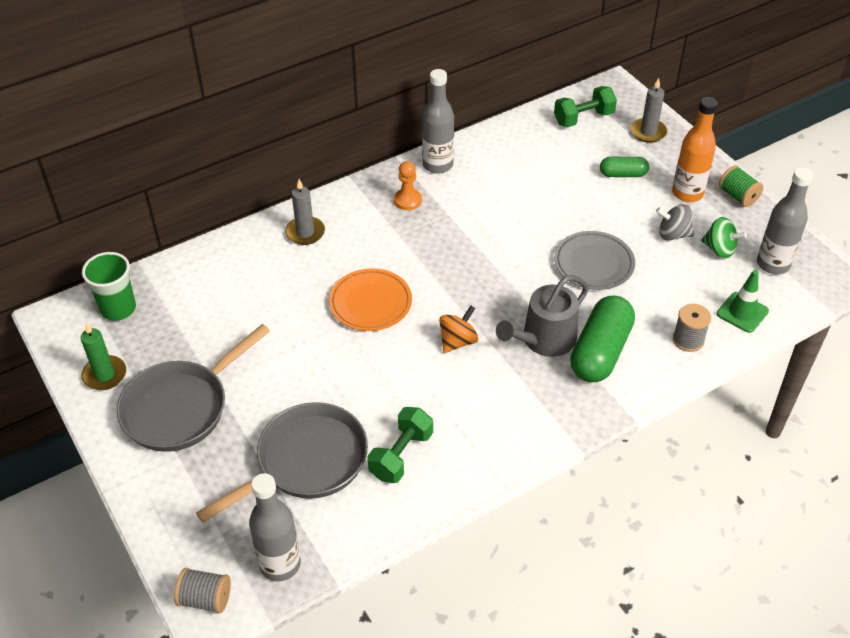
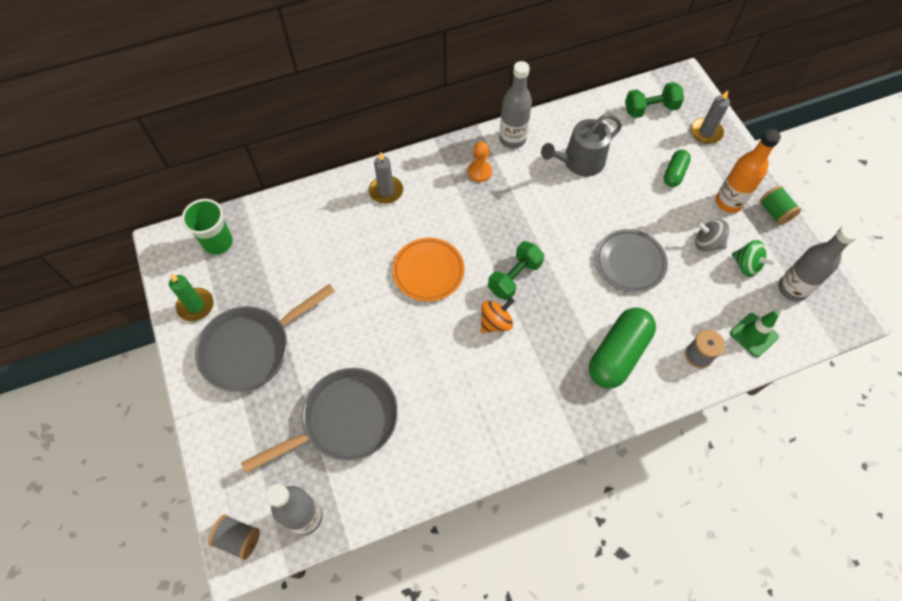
camera: 10 degrees right, 15 degrees up
(401, 455) = (425, 428): green dumbbell -> green dumbbell (514, 277)
(544, 340) = (571, 333): grey watering can -> grey watering can (579, 162)
(623, 174) = (674, 173): green capsule -> green capsule turned 75 degrees counterclockwise

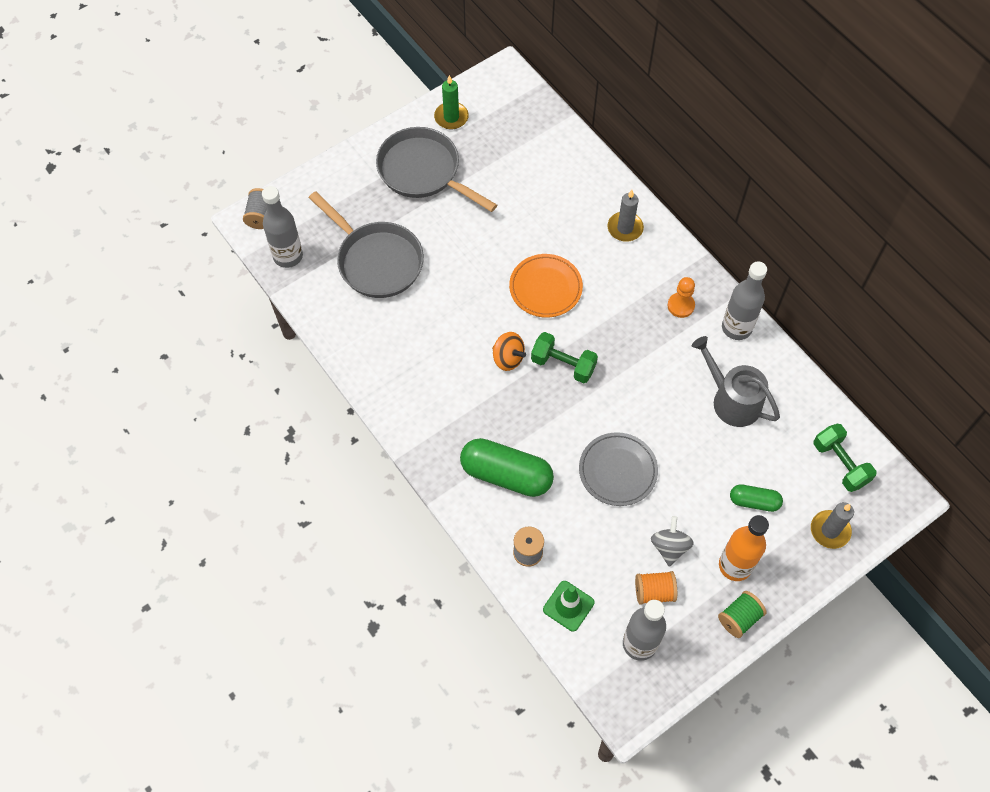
camera: 75 degrees right, 0 degrees up
(218, 243) = (519, 111): green cup -> none
(746, 265) = (654, 592): green spinning top -> orange spool

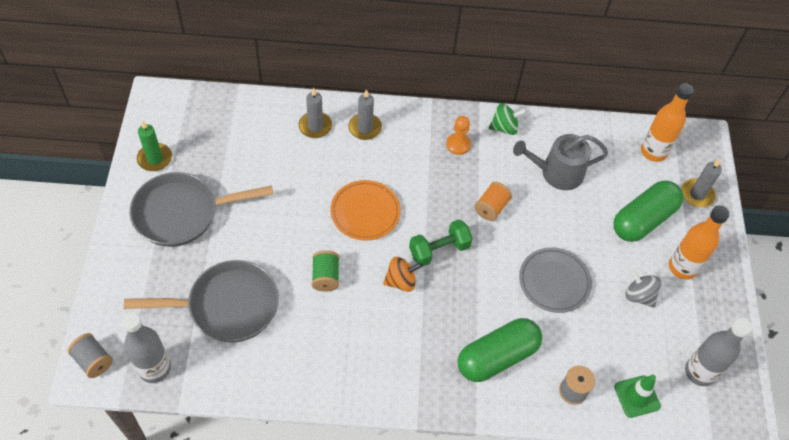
camera: 55 degrees left, 5 degrees down
(589, 194) = (315, 126): none -> grey candle
(654, 592) = (666, 332): orange spool -> orange spool (491, 208)
(736, 328) = (504, 127): grey bottle -> green spinning top
(739, 618) = (723, 295): green spool -> green spool (325, 277)
(754, 501) = (643, 219): green capsule -> green capsule, size x1.85
(840, 464) = (653, 152): green dumbbell -> orange bottle

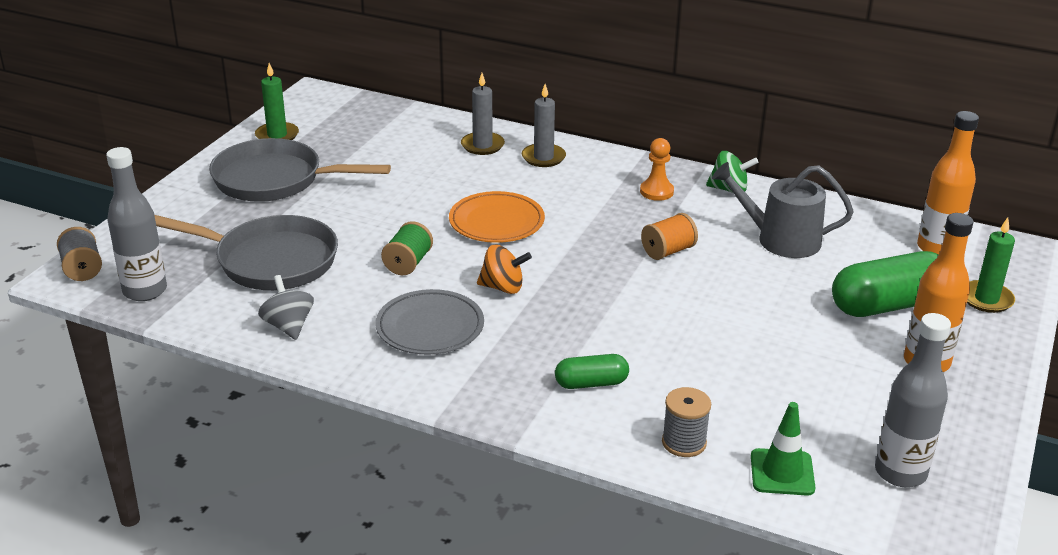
camera: 25 degrees right, 25 degrees down
(439, 250) = (572, 272): green dumbbell -> none
(497, 357) = (591, 383): green capsule -> green capsule, size x0.54
(554, 281) = (718, 333): grey plate -> grey plate (430, 327)
(639, 295) = (841, 374): grey spinning top -> grey spinning top (288, 326)
(697, 194) = (986, 299): grey candle -> green candle

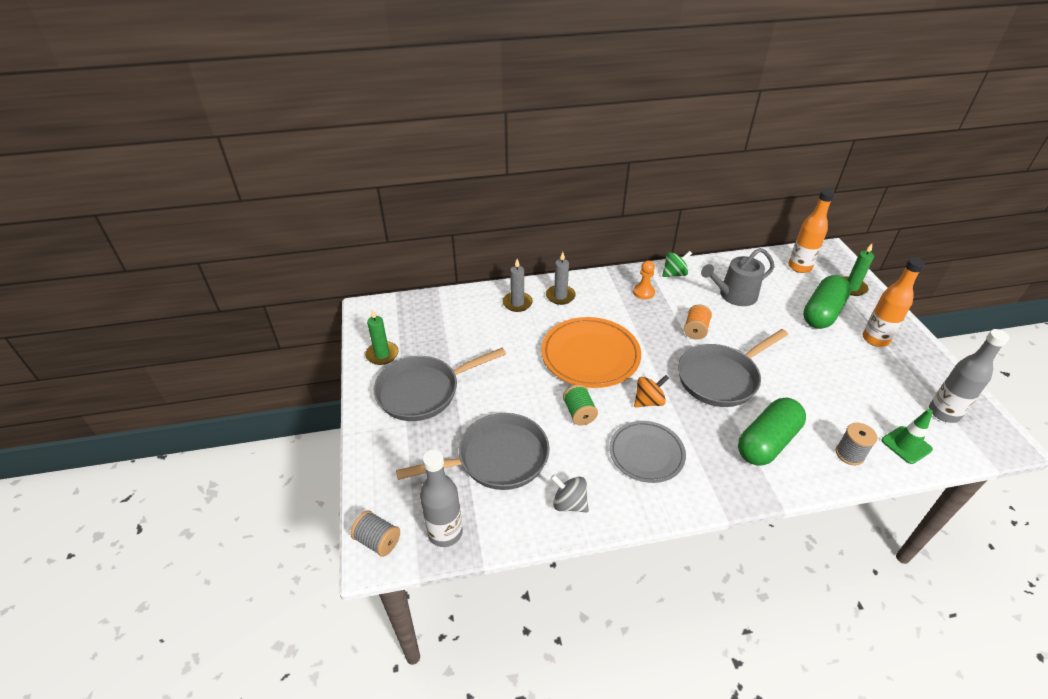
camera: 35 degrees left, 10 degrees up
(496, 222) = (590, 355): orange plate -> orange plate, size x1.52
(591, 383) = (767, 442): green capsule -> green capsule, size x1.85
(628, 305) = (721, 378): none -> grey pan

